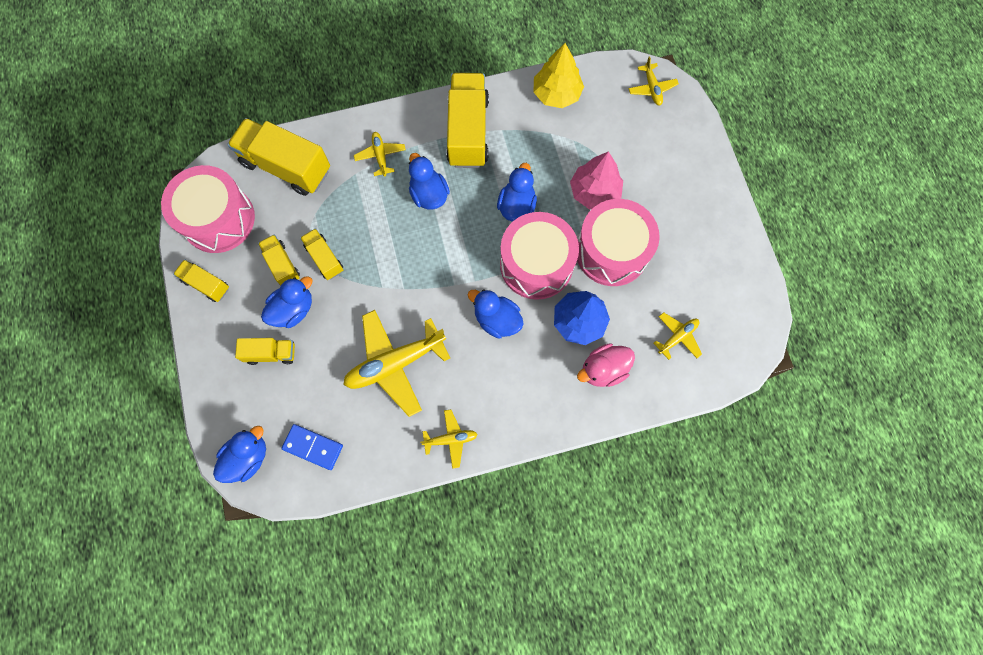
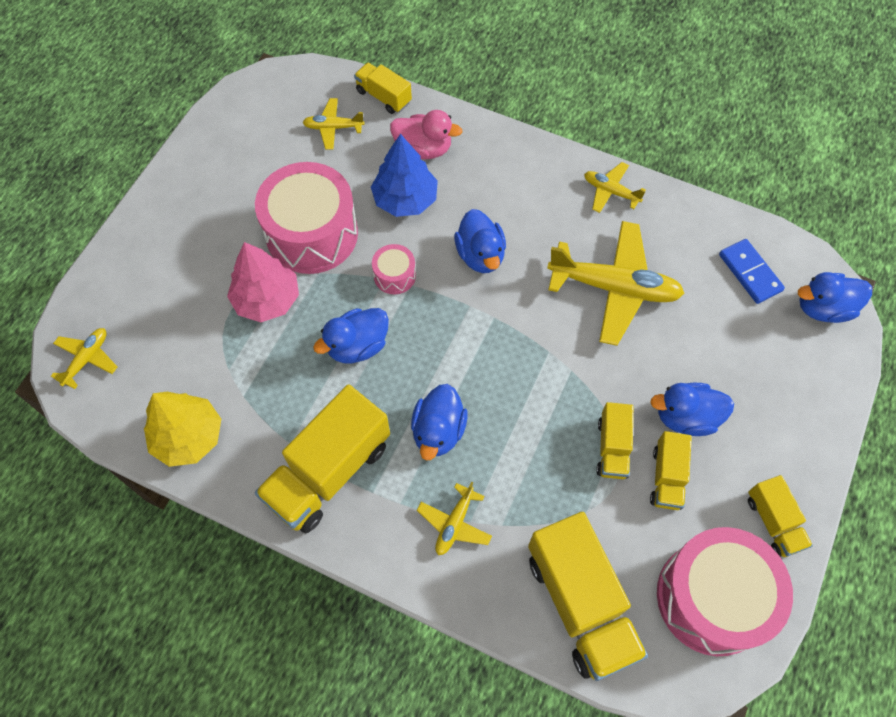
camera: 140 degrees left, 10 degrees down
(271, 353) = (740, 389): yellow truck -> yellow truck (383, 97)
(536, 264) = (394, 275): pink drum -> pink drum, size x0.45

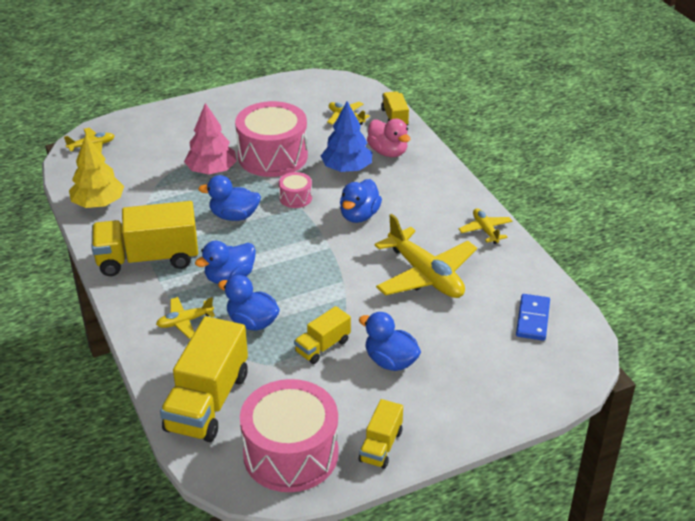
camera: 40 degrees right, 25 degrees down
(666, 477) = (339, 381): yellow truck -> none
(823, 308) = (565, 366): blue duck -> blue duck (252, 322)

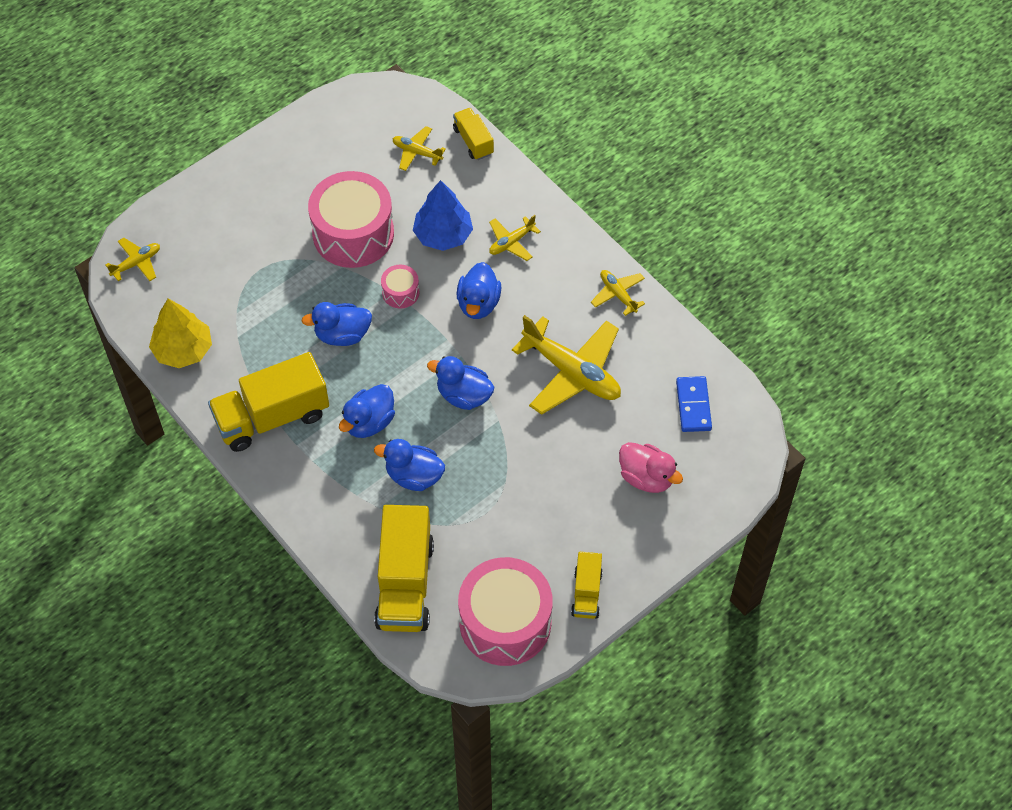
camera: 15 degrees left, 20 degrees up
(185, 321) = (344, 491): yellow plane -> yellow plane (511, 242)
(212, 170) = (292, 271): pink tree -> none
(322, 346) = (495, 489): yellow truck -> none
(388, 152) = (481, 199): pink duck -> pink duck (646, 477)
(390, 361) = (567, 492): blue duck -> blue duck (463, 395)

